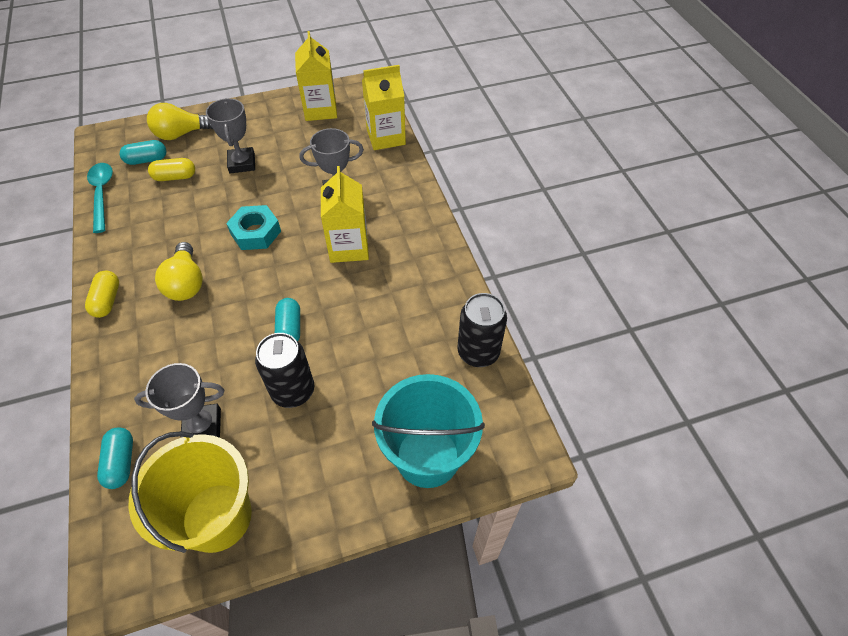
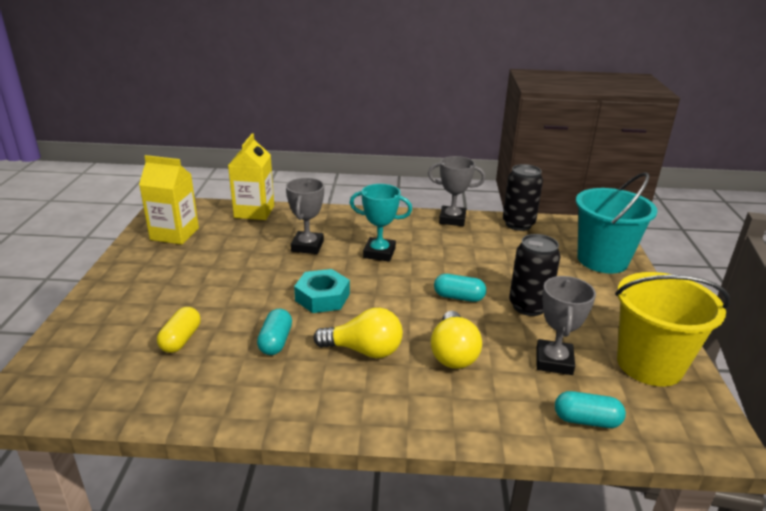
camera: 70 degrees left, 25 degrees down
(102, 194) = (151, 406): turquoise spoon -> none
(107, 300) = (354, 414): yellow capsule -> none
(147, 160) = (122, 359): turquoise capsule -> turquoise capsule (275, 341)
(181, 134) = (103, 325): yellow light bulb -> yellow light bulb (453, 354)
(242, 163) = (207, 290): grey trophy -> grey trophy (452, 219)
(349, 247) = (379, 253): yellow carton -> turquoise trophy

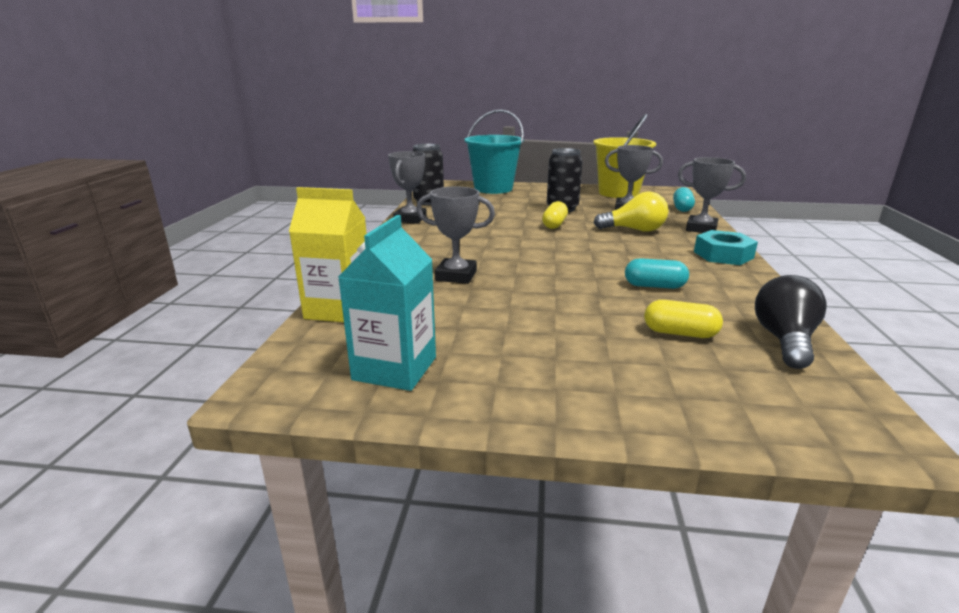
camera: 85 degrees left, 5 degrees down
(150, 394) = (784, 340): none -> black light bulb
(174, 234) = (395, 368): yellow carton -> turquoise carton
(322, 297) = (567, 268): turquoise nut -> turquoise nut (723, 255)
(364, 350) = (647, 254): yellow light bulb -> none
(379, 253) = (476, 246): turquoise trophy -> none
(458, 297) = (554, 224): turquoise capsule -> yellow capsule
(476, 417) = (701, 229): none -> grey trophy

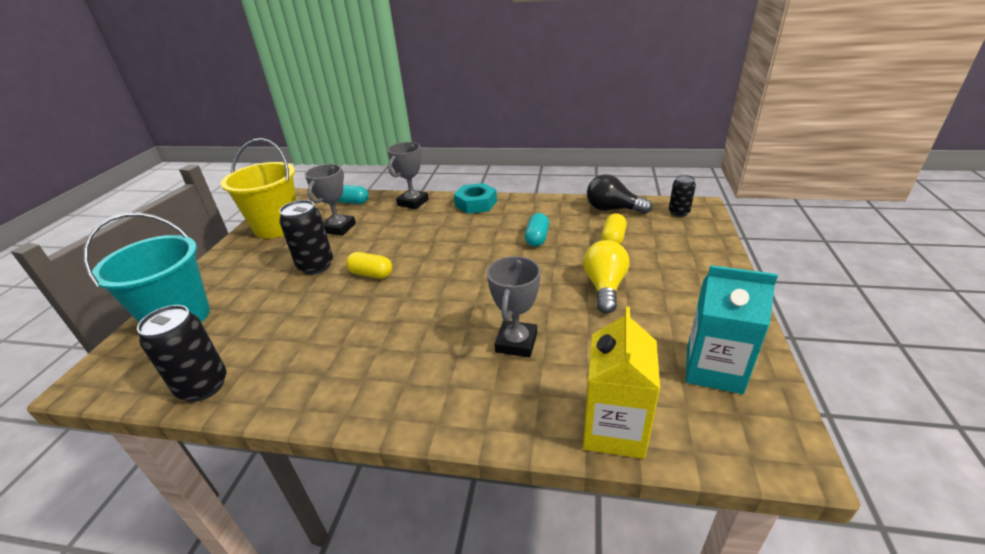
camera: 85 degrees left, 10 degrees up
(410, 219) = (290, 400): grey trophy -> none
(634, 230) = (405, 232): yellow light bulb -> yellow light bulb (604, 287)
(829, 406) = (678, 212): none -> black can

